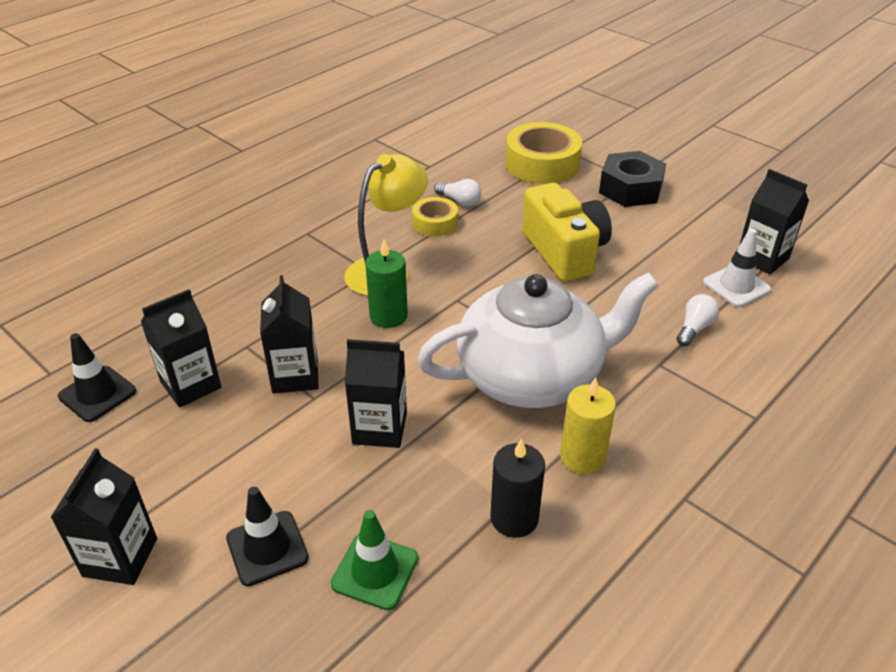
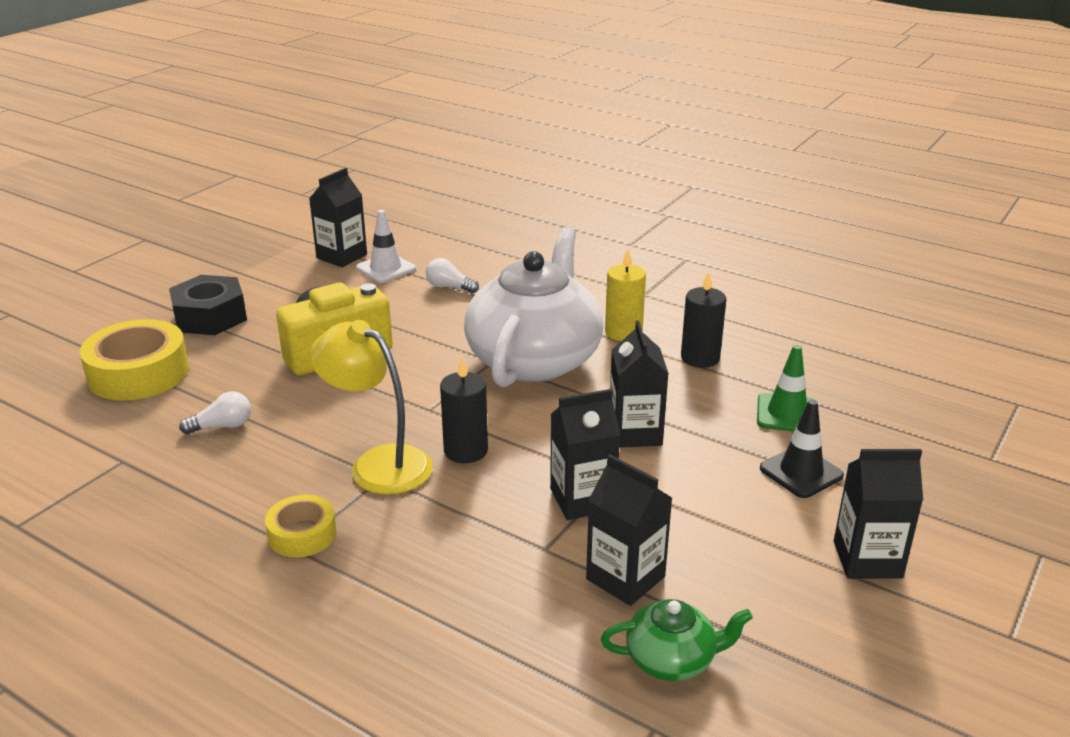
camera: 100 degrees left, 10 degrees down
(97, 394) = (672, 659): black traffic cone -> green teapot
(388, 316) = (465, 450): green candle -> black candle
(435, 223) = (273, 440): yellow tape -> yellow tape (302, 534)
(459, 201) = (222, 426): white light bulb -> white light bulb turned 45 degrees clockwise
(532, 376) = (535, 359): white teapot -> white teapot turned 45 degrees clockwise

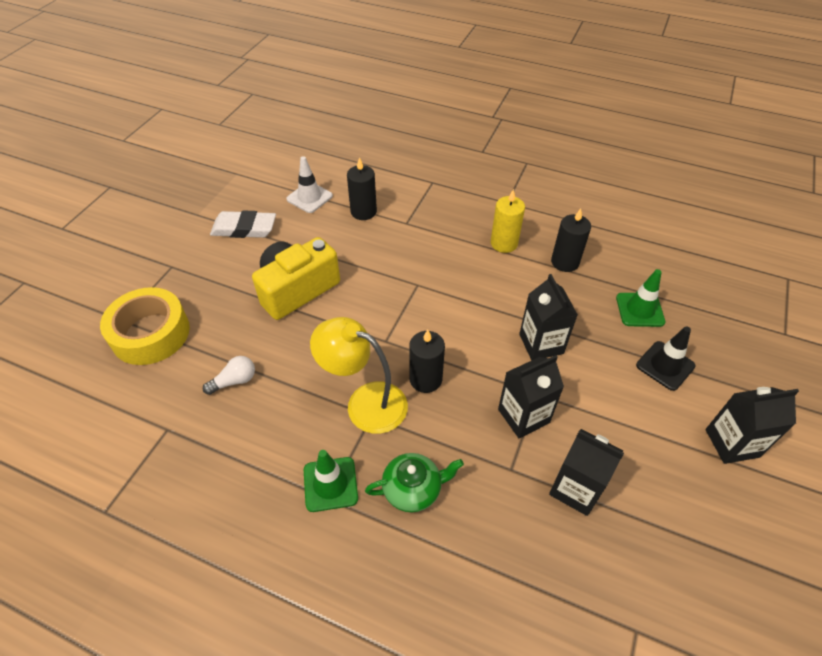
camera: 10 degrees left, 20 degrees up
(210, 317) = (189, 265): black nut -> none
(292, 290) = (244, 228): none -> white eraser
(302, 534) = (330, 484): yellow tape -> green traffic cone
(341, 256) = (272, 188): black carton -> none
(449, 287) = (363, 212): white light bulb -> black candle
(535, 359) = (448, 278): white teapot -> none
(672, 659) = (630, 562): green teapot -> green teapot (413, 489)

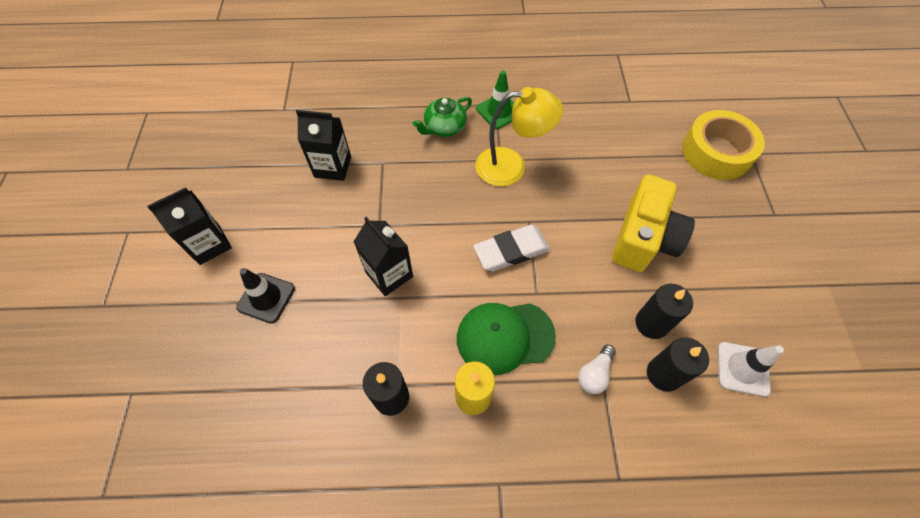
camera: 155 degrees right, 10 degrees up
(234, 381) = (617, 144): white light bulb -> white light bulb (594, 374)
(244, 228) = (762, 288): white eraser -> white eraser (511, 250)
(425, 379) = (476, 201): black candle -> black candle (651, 323)
(461, 267) = (505, 337): none -> green cap
(523, 416) = (385, 202): black carton -> none
(639, 310) = (294, 359): green traffic cone -> none

